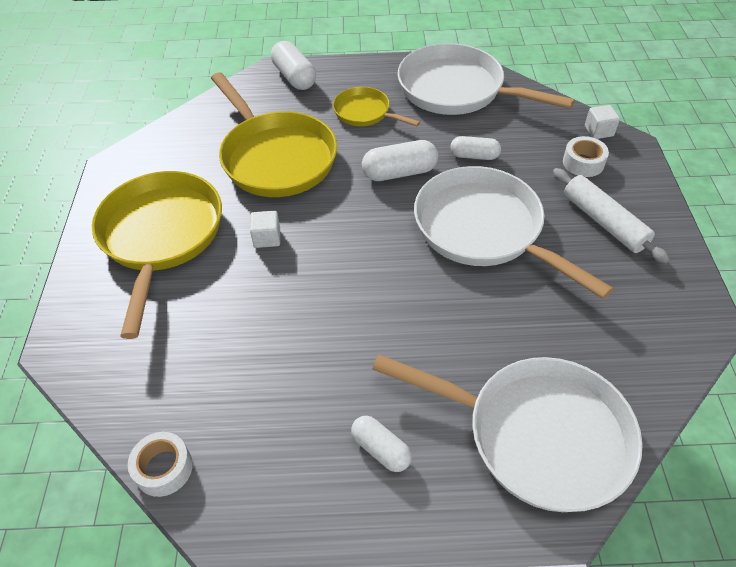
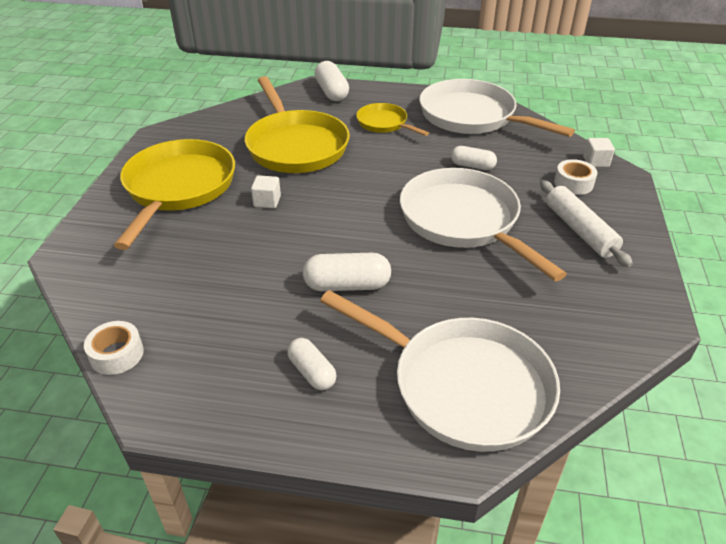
camera: 10 degrees right, 10 degrees down
(399, 172) = (400, 170): white capsule -> white capsule (347, 285)

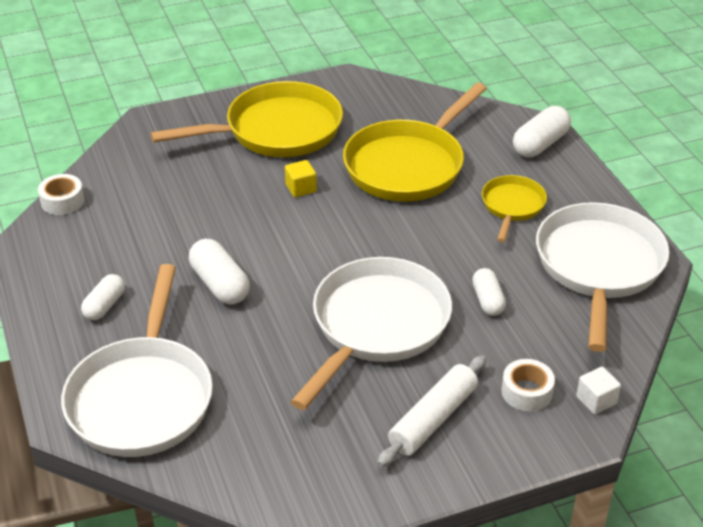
camera: 60 degrees right, 0 degrees up
(267, 201) = (301, 188): white cube -> yellow cube

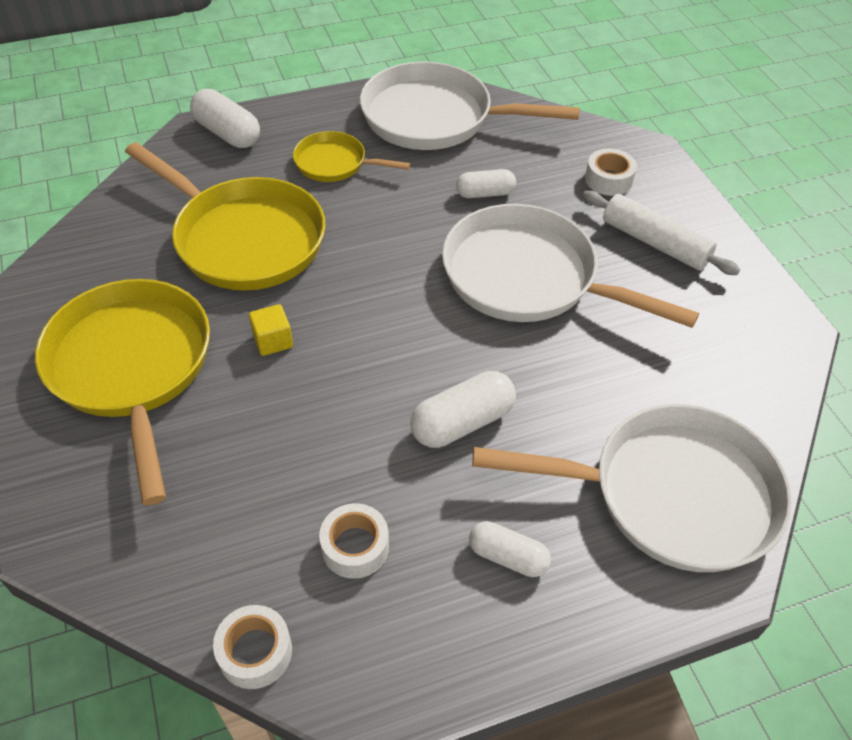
camera: 90 degrees left, 10 degrees up
(124, 236) = (355, 547): none -> white tape
(596, 400) = (612, 140): white cube -> none

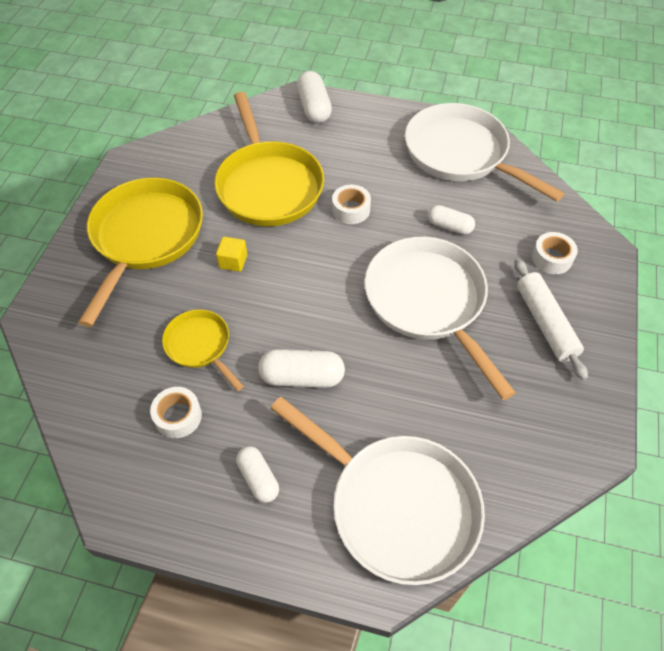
camera: 35 degrees right, 5 degrees up
(255, 652) = (81, 442): white tape -> white tape (351, 209)
(335, 163) = (365, 159): yellow pan -> yellow pan (200, 346)

